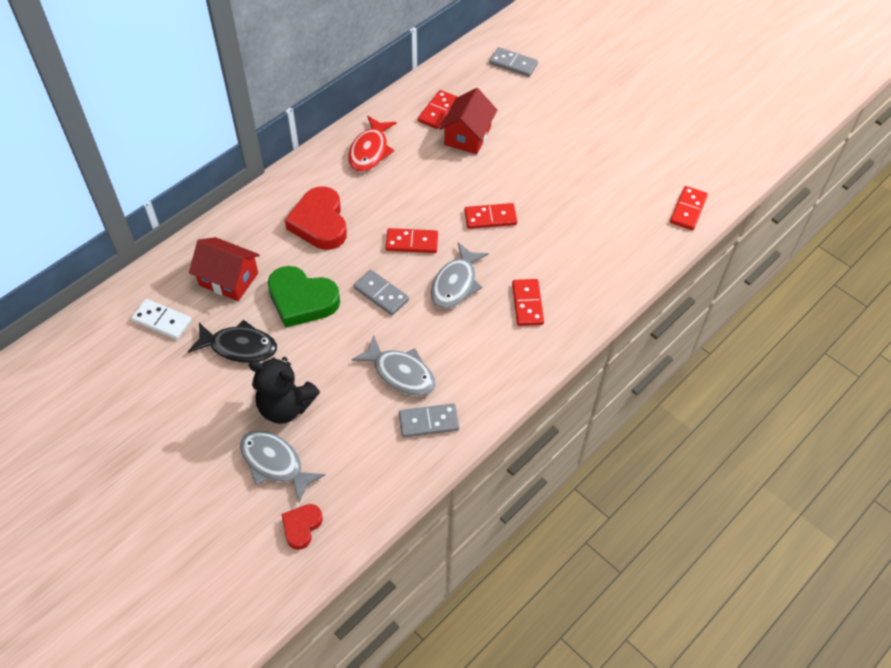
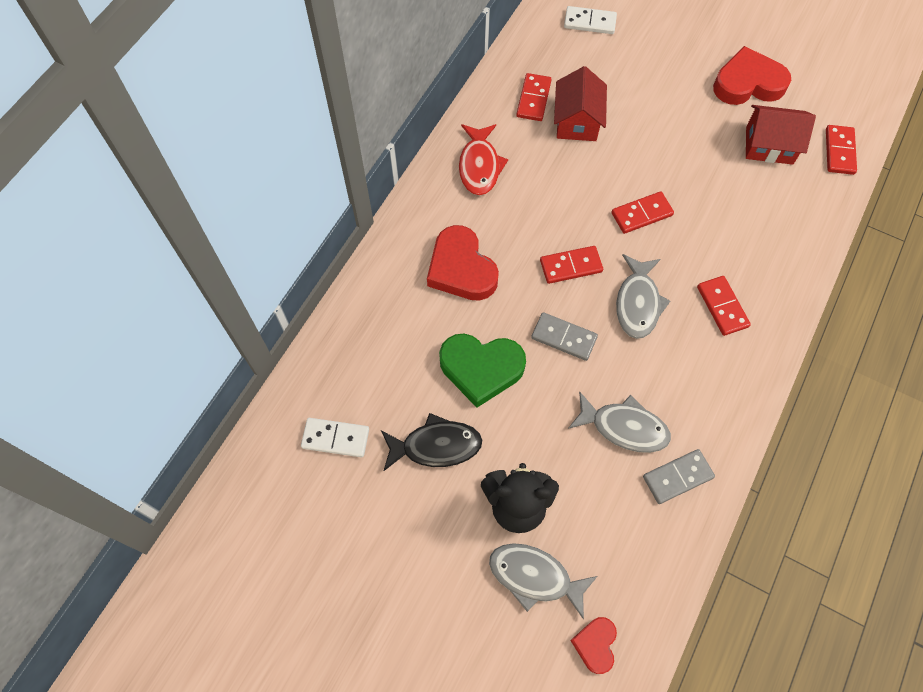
camera: 15 degrees left, 10 degrees up
(228, 279) = (389, 365): red house -> red house (769, 145)
(513, 64) = (589, 22): grey domino -> white domino
(630, 139) = (748, 83): none -> red heart

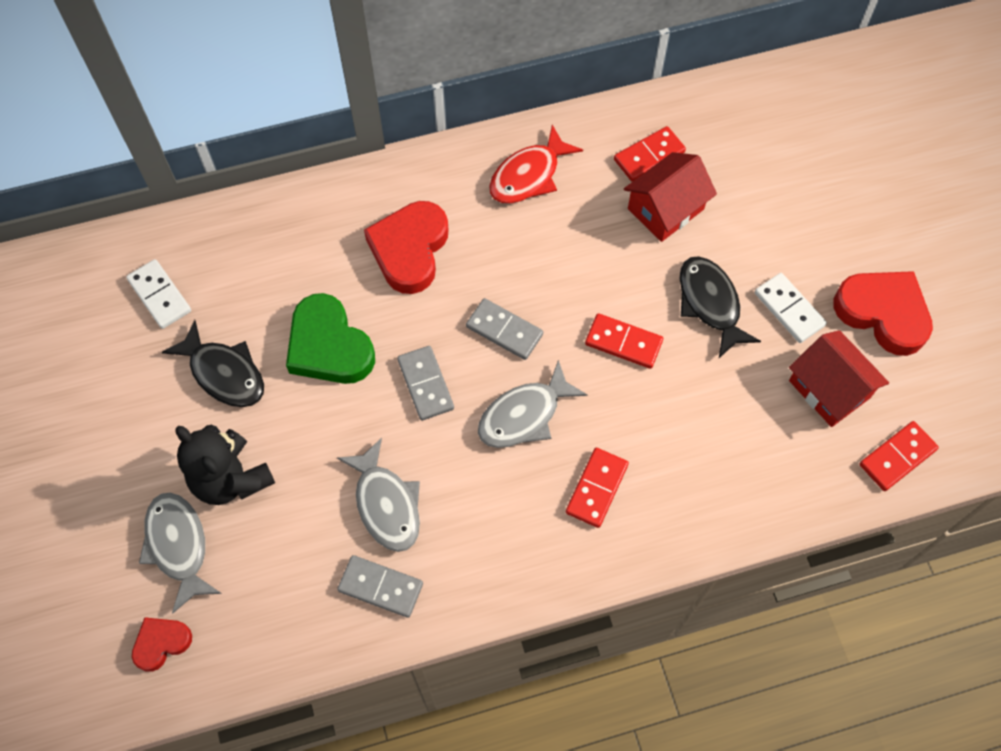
camera: 45 degrees right, 0 degrees up
(571, 266) = (504, 331): red domino -> grey domino
(589, 22) = (791, 127): white domino -> white domino (789, 309)
(660, 153) = (710, 303): none -> black fish

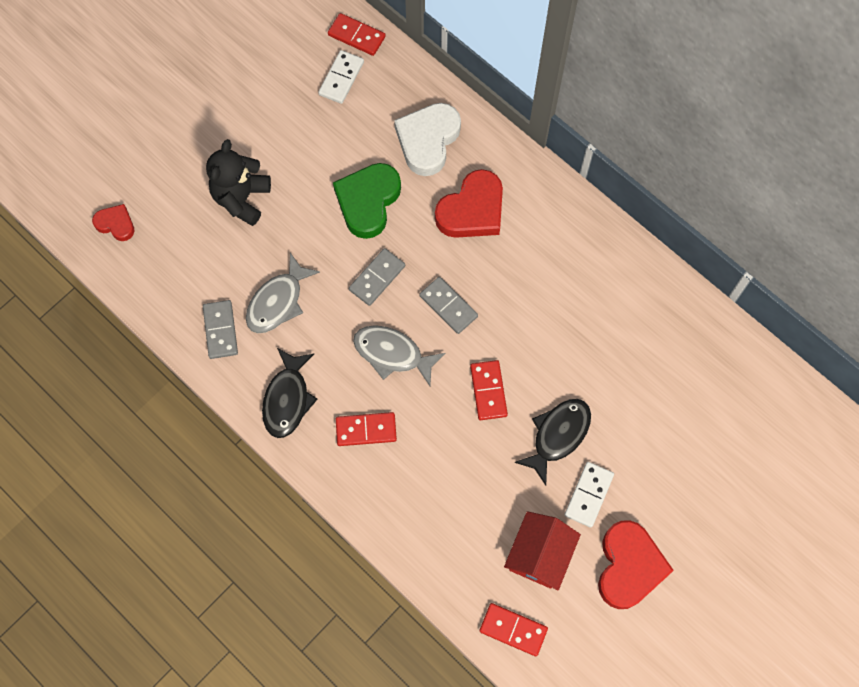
camera: 60 degrees right, 5 degrees up
(178, 546) = (180, 195): grey fish -> none
(224, 373) = (310, 150): black fish -> black fish (287, 399)
(299, 249) = (428, 140): none -> white heart
(409, 250) = (472, 210): red heart -> red heart turned 150 degrees clockwise
(504, 331) = (448, 306): grey domino -> grey domino turned 45 degrees counterclockwise
(529, 175) = (584, 255): red fish -> none
(649, 156) = (657, 329): red domino -> red domino (356, 36)
(665, 209) = (618, 364): red house -> none

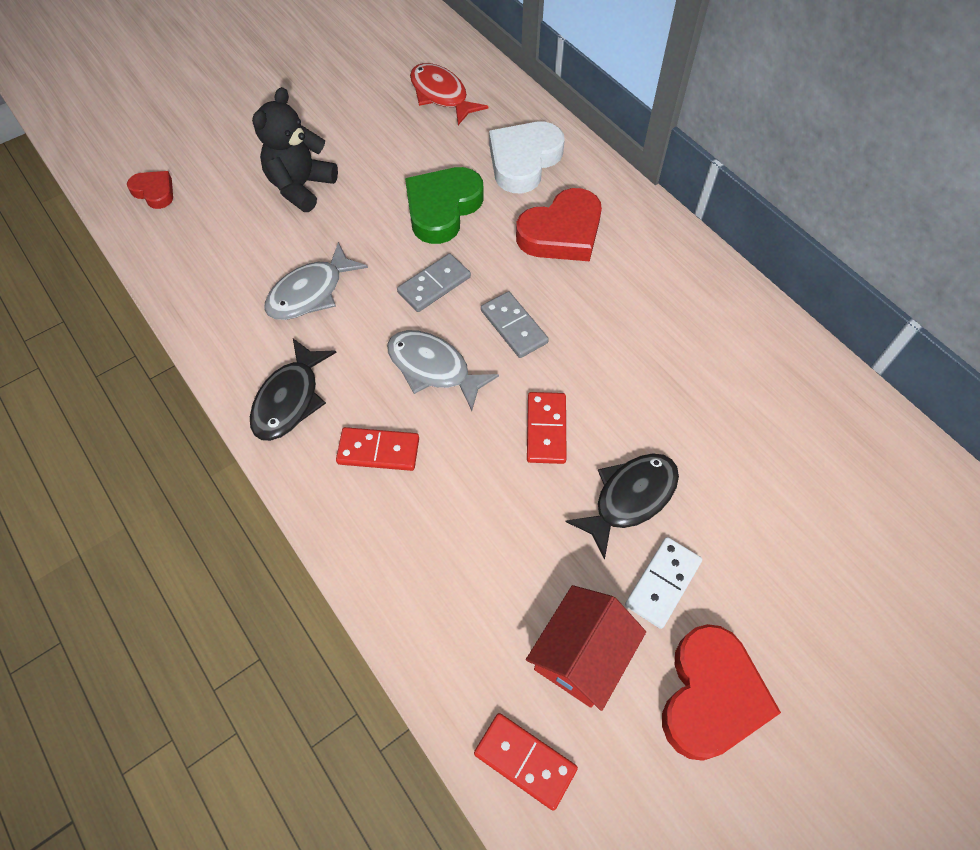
camera: 10 degrees right, 10 degrees down
(220, 330) = (234, 312): grey domino -> none
(341, 78) = (441, 95): white domino -> red fish
(356, 36) = (467, 62): red domino -> none

